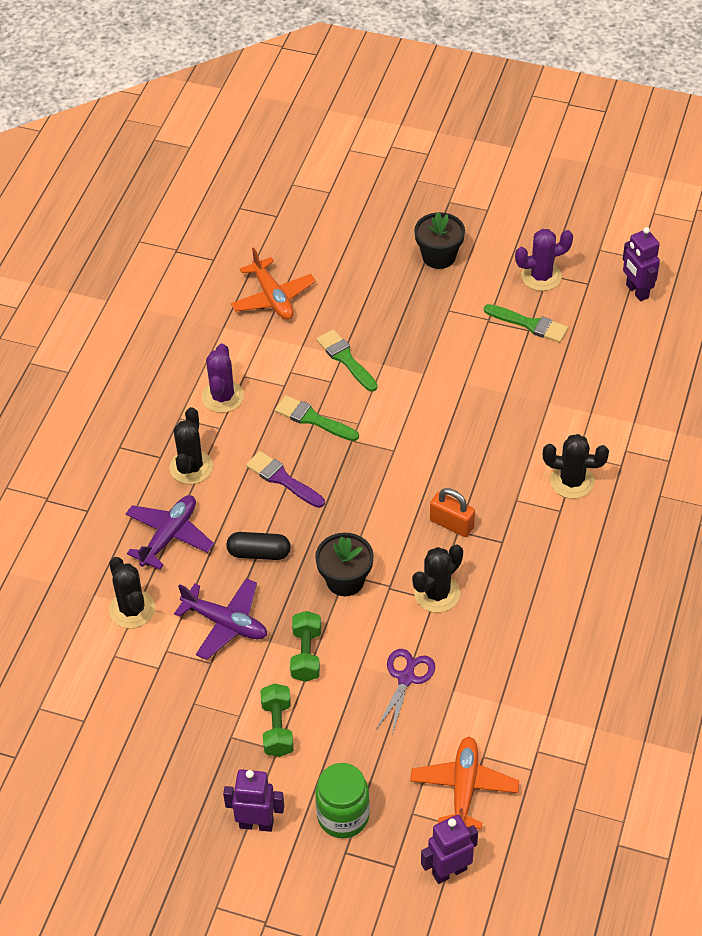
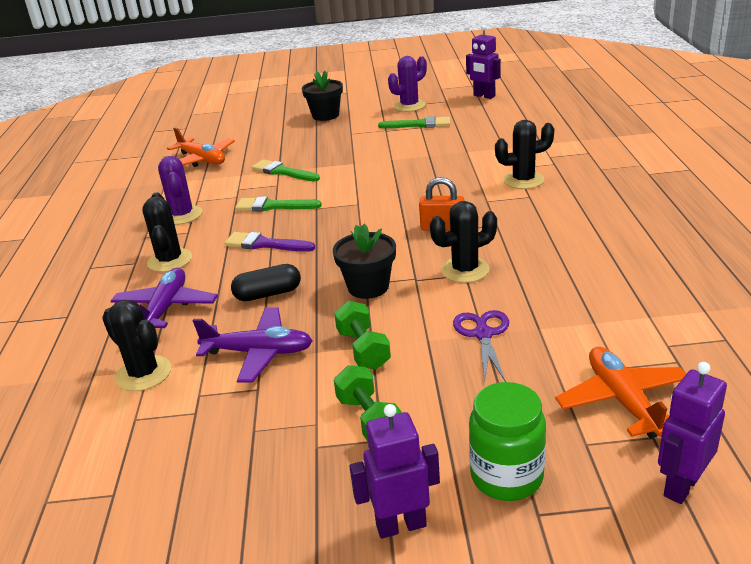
camera: 20 degrees left, 20 degrees down
(437, 594) = (465, 270): black cactus -> black cactus turned 45 degrees clockwise

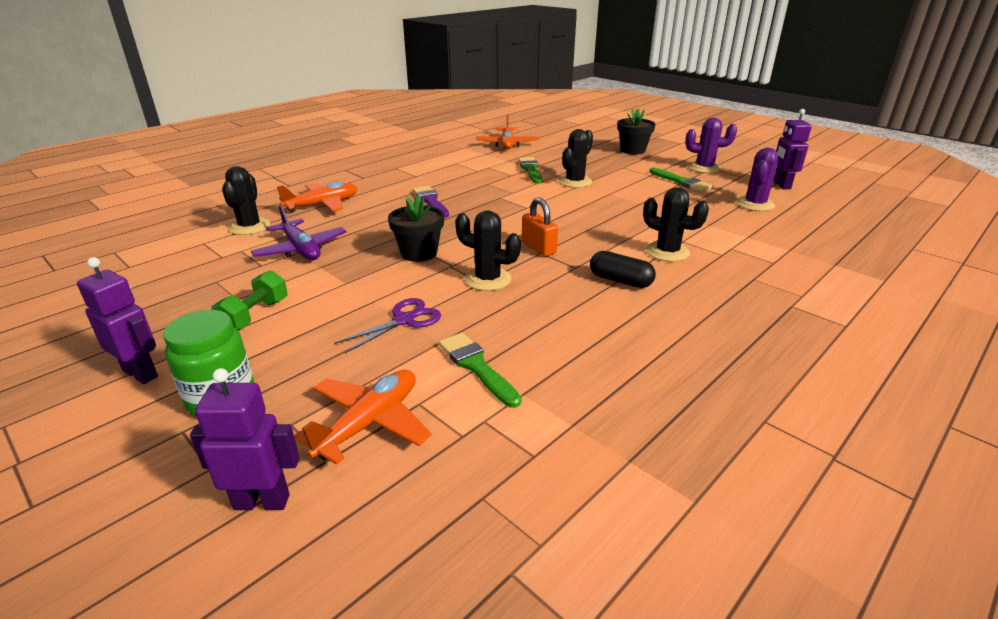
camera: 45 degrees right, 0 degrees up
(165, 309) = (322, 205): purple plane -> orange plane
(170, 260) = (377, 184): black cactus -> black cactus (575, 182)
(182, 215) = (432, 166): purple cactus -> purple cactus (755, 204)
(268, 294) = (372, 225): black capsule -> black capsule (620, 281)
(273, 206) = (481, 184): green brush -> green brush (476, 366)
(363, 349) = (338, 281): green dumbbell -> none

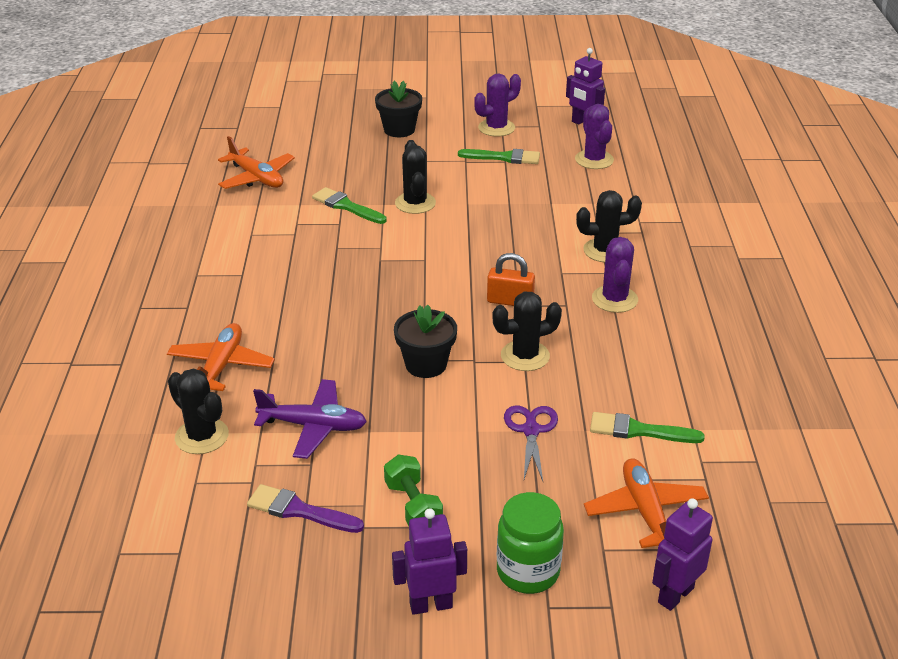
camera: 45 degrees left, 5 degrees up
(430, 201) = (323, 300): purple brush -> purple brush (299, 511)
(620, 281) = (614, 299): black capsule -> purple cactus

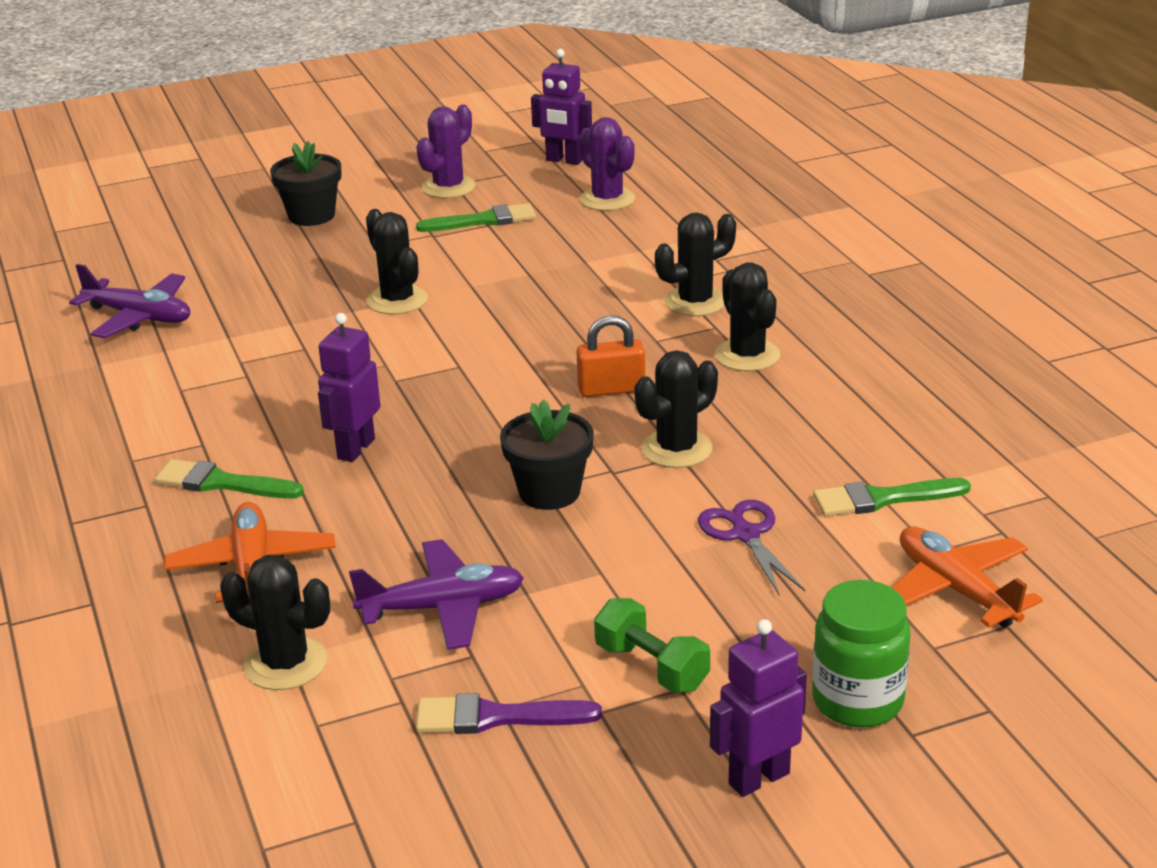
camera: 20 degrees left, 5 degrees down
(257, 178) = (139, 317): orange plane -> purple plane
(346, 206) = (300, 325): green brush -> green brush (221, 483)
(614, 299) = (747, 355): purple cactus -> black cactus
(675, 595) = (1057, 673): purple robot -> purple robot (355, 449)

